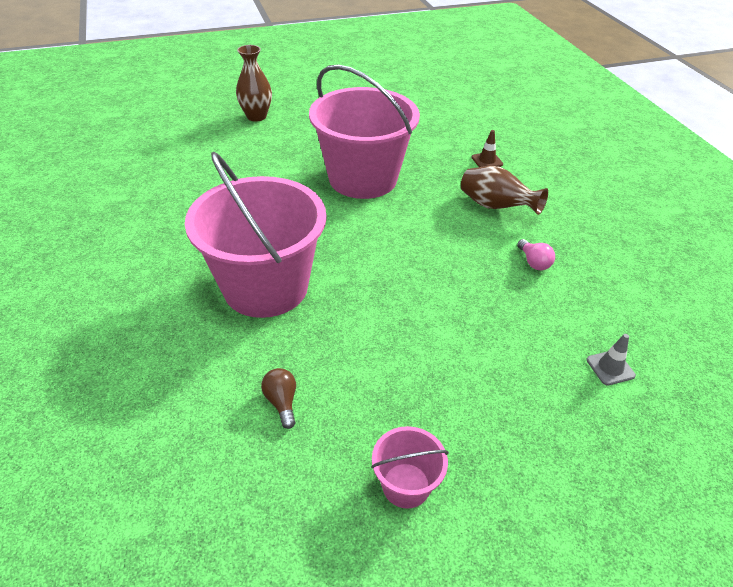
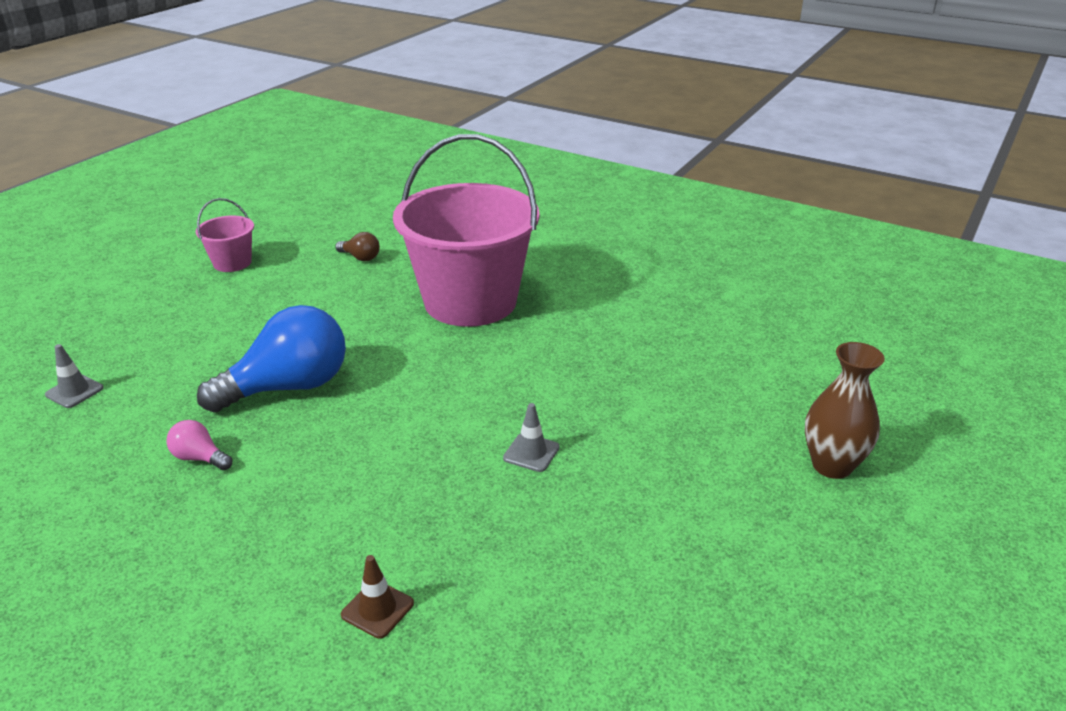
camera: 140 degrees right, 10 degrees down
(363, 178) = (531, 453): pink bucket -> grey traffic cone
(453, 283) = (288, 387): none -> blue light bulb
(495, 207) = (300, 515): brown vase -> none

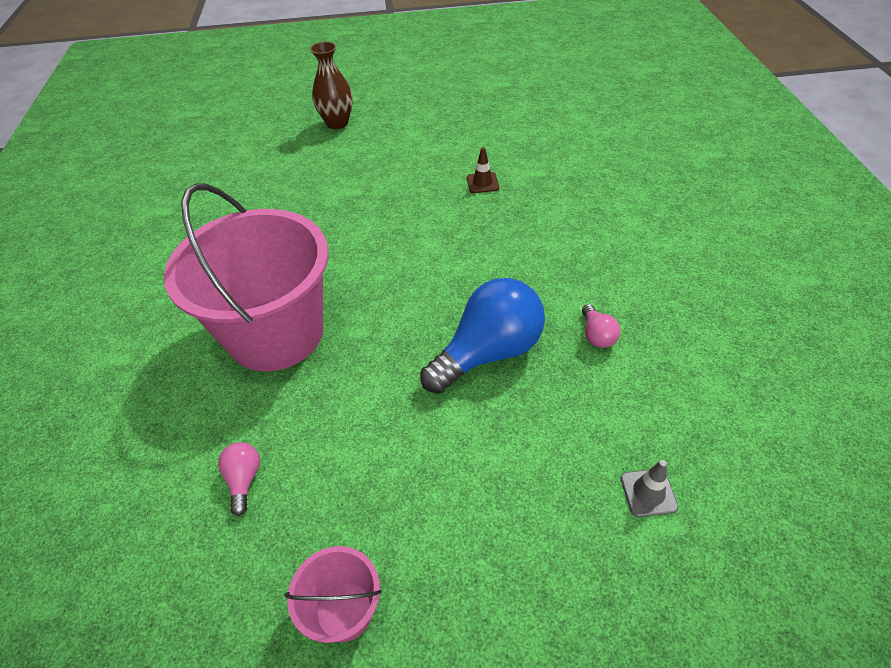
camera: 125 degrees left, 15 degrees up
(288, 387) = (488, 353): blue light bulb -> blue light bulb turned 120 degrees clockwise
(360, 257) = (244, 480): brown light bulb -> pink light bulb
(377, 609) = (583, 194): brown traffic cone -> brown traffic cone (482, 183)
(531, 453) = (428, 207): grey traffic cone -> none

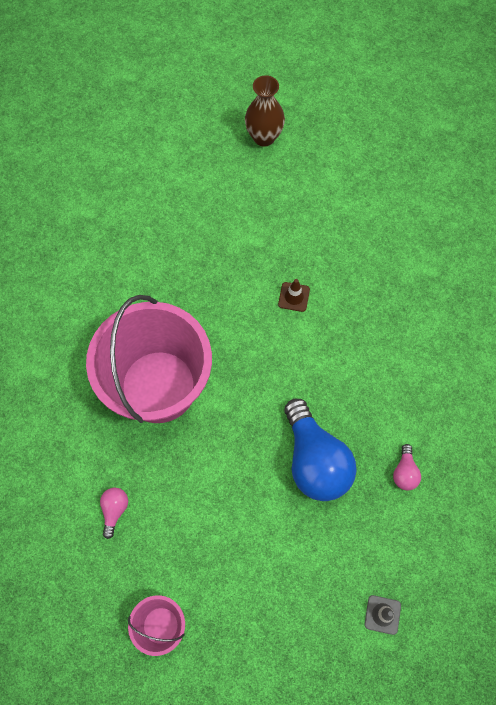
camera: 15 degrees right, 20 degrees up
(482, 183) = (375, 268): brown traffic cone -> brown traffic cone (294, 297)
(488, 353) = (315, 460): blue light bulb -> blue light bulb turned 90 degrees clockwise

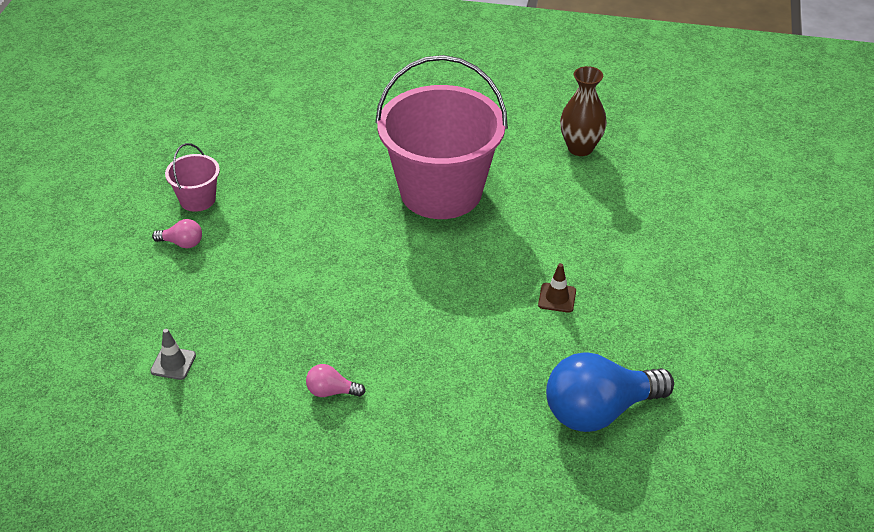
camera: 90 degrees right, 25 degrees down
(114, 510) = (312, 166): pink light bulb -> pink light bulb (182, 243)
(264, 137) = (784, 273): brown vase -> brown vase (580, 148)
(315, 460) = (351, 312): blue light bulb -> blue light bulb (599, 411)

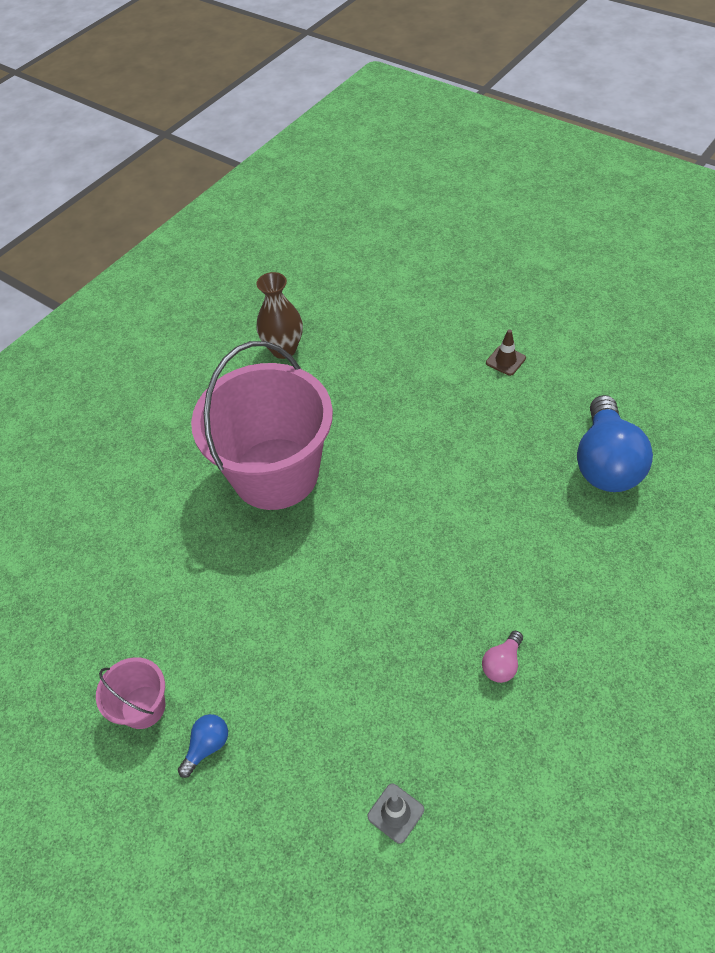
camera: 60 degrees left, 10 degrees up
(182, 243) = (207, 746): pink light bulb -> blue light bulb
(557, 298) = (463, 440): brown traffic cone -> brown traffic cone (505, 360)

